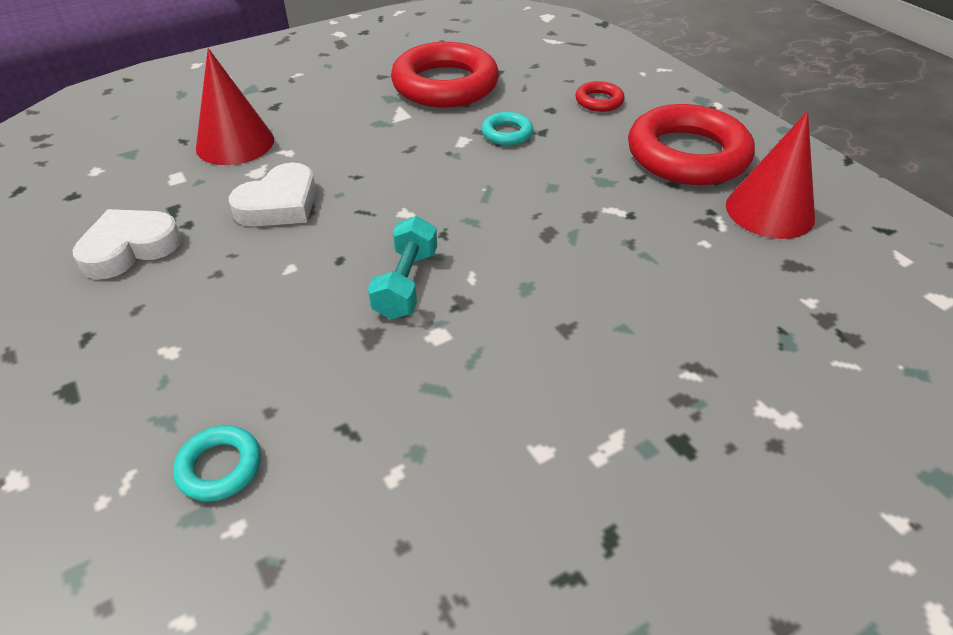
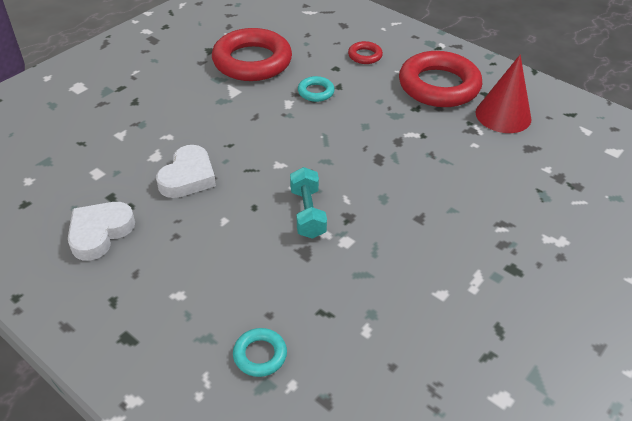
camera: 20 degrees left, 0 degrees up
(235, 143) = (124, 137): red cone -> none

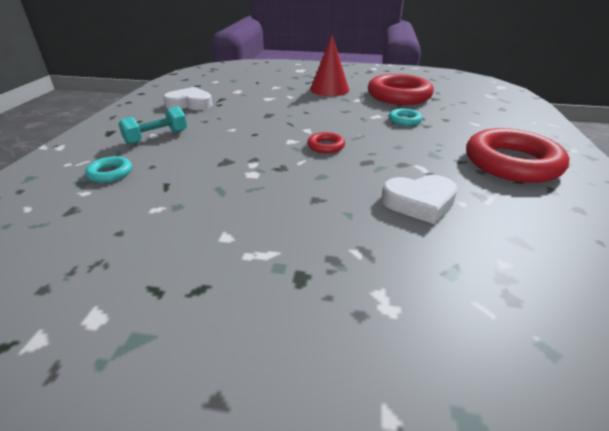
camera: 60 degrees right, 10 degrees down
(188, 177) = (260, 110): white heart -> white heart (419, 202)
(307, 213) = (268, 151): turquoise dumbbell -> turquoise dumbbell (156, 137)
(365, 56) = (483, 124): red ring -> red ring (326, 146)
(503, 115) = (539, 208): red cone -> red cone (329, 89)

